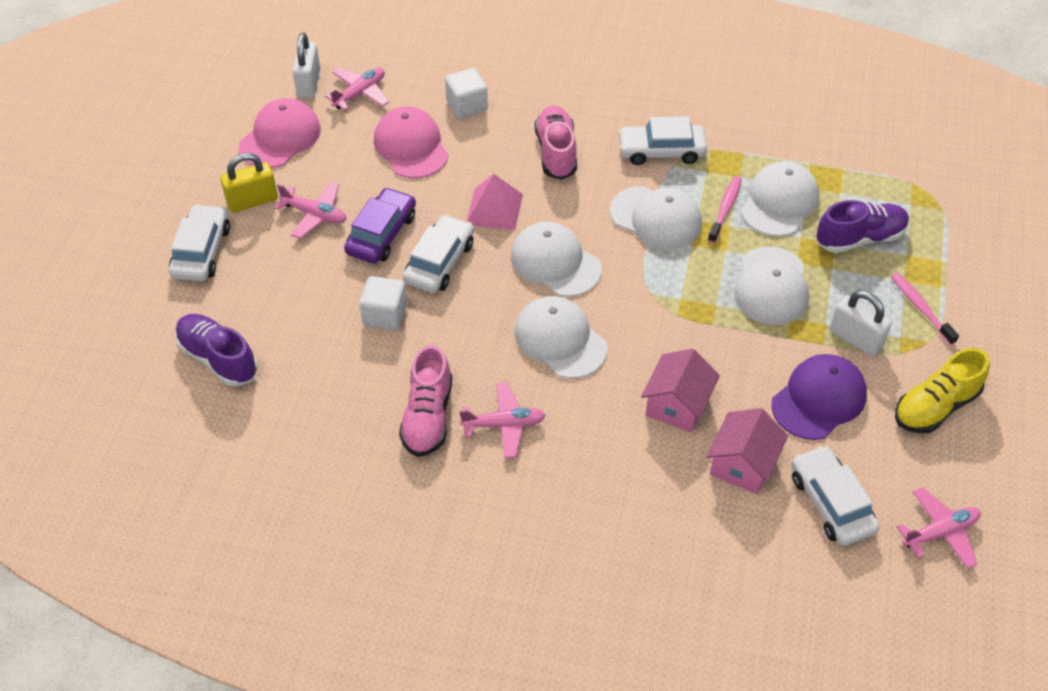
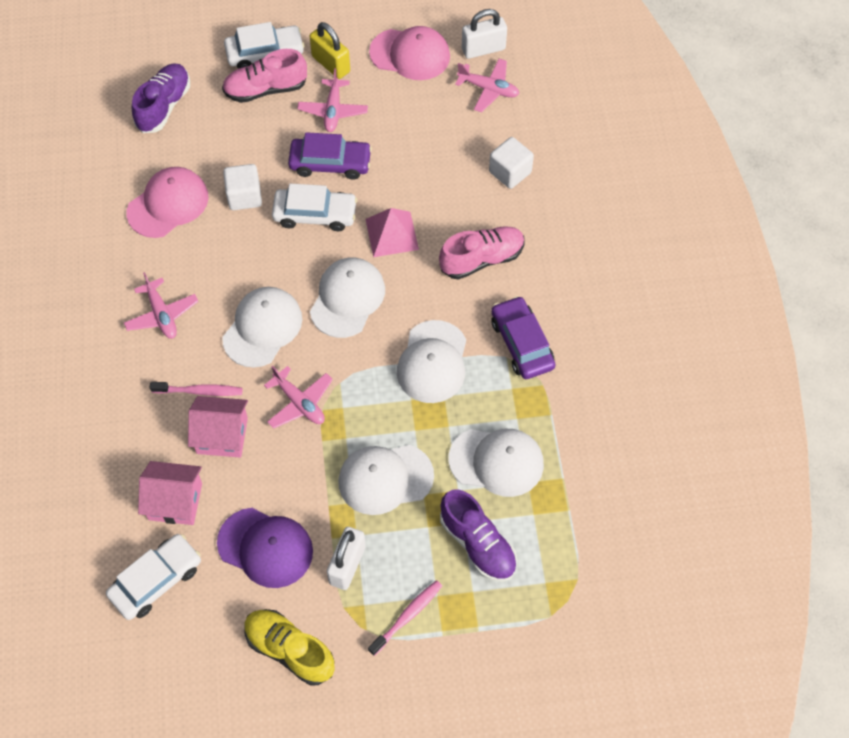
camera: 70 degrees right, 10 degrees up
(411, 146) = (440, 148): pink cap -> pink cap (168, 204)
(428, 416) = (153, 260): pink shoe -> pink shoe (266, 89)
(661, 151) = (522, 343): white car -> purple car
(725, 209) = (468, 417): pink toothbrush -> pink toothbrush (200, 391)
(940, 532) = (150, 677): pink plane -> pink plane (299, 403)

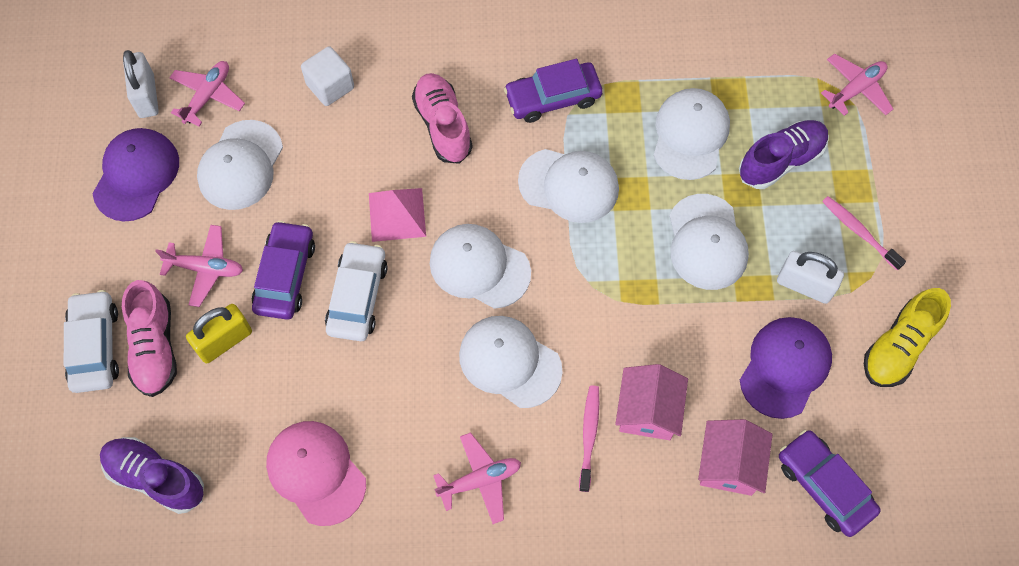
camera: 85 degrees left, 5 degrees up
(156, 581) = (824, 486): white car -> purple car
(244, 196) = (318, 378): white cube -> none
(299, 403) = (610, 325): pink plane -> pink plane (856, 89)
(331, 64) = (131, 267): yellow padlock -> yellow padlock (224, 341)
(410, 54) = (136, 175): pink cap -> purple cap
(426, 120) = (241, 165): none -> white cap

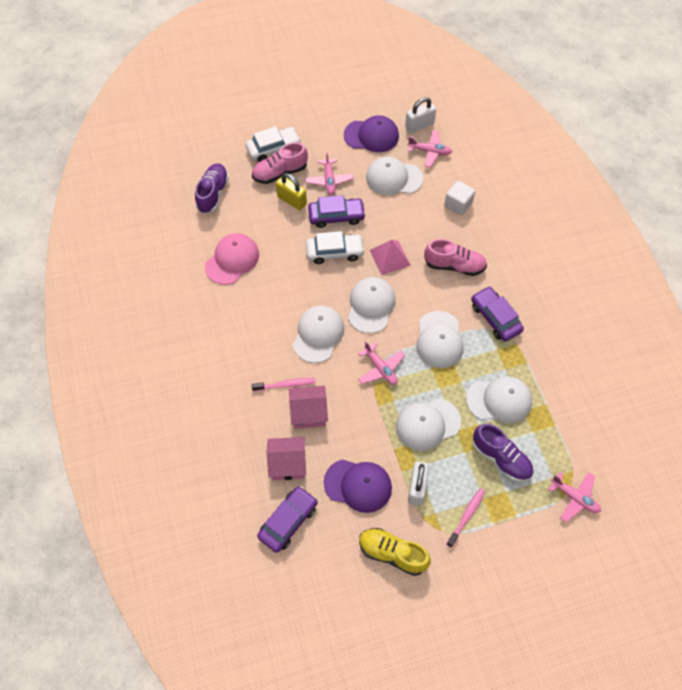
camera: 75 degrees right, 5 degrees down
(443, 125) = (454, 265): pink shoe -> pink shoe turned 45 degrees clockwise
(479, 480) = (246, 336): pink plane -> pink plane (380, 368)

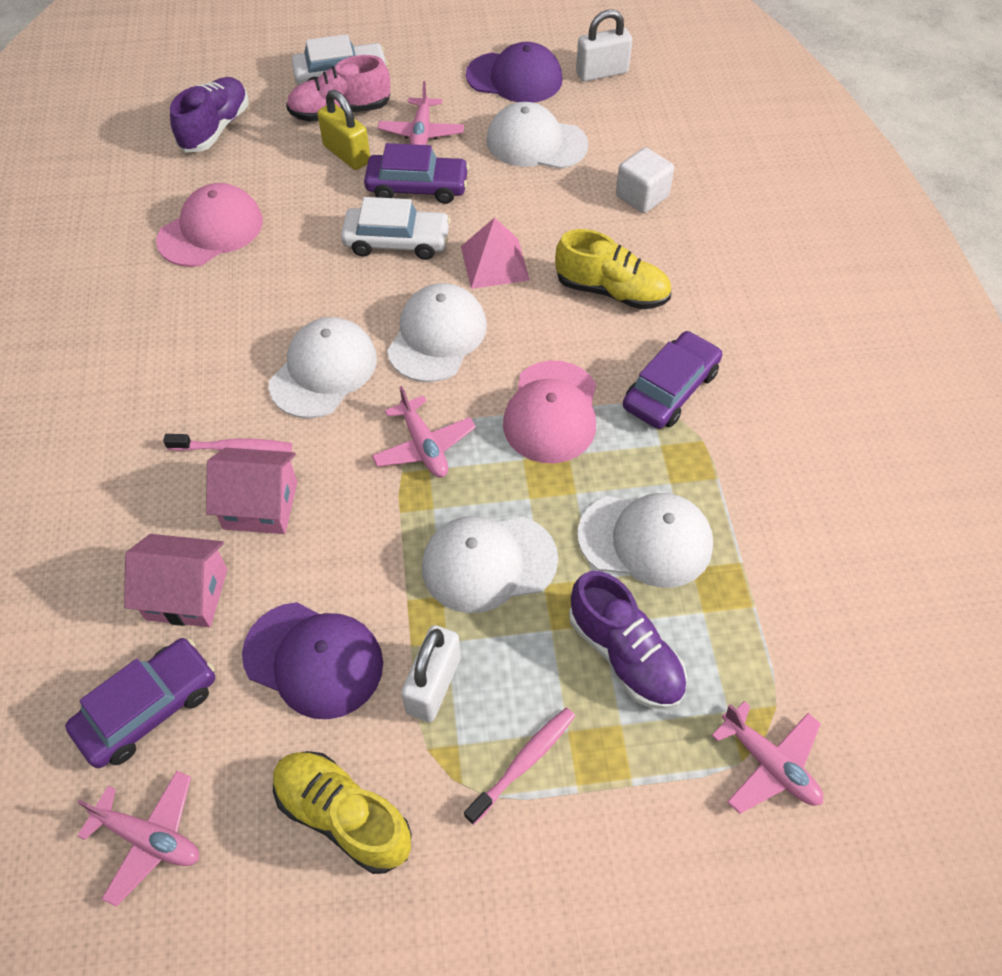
camera: 10 degrees right, 5 degrees down
(429, 151) = (610, 112): pink plane -> pink plane (149, 838)
(439, 340) = (551, 412): white cap -> pink cap
(454, 265) = (611, 291): pink shoe -> yellow shoe
(495, 318) = (670, 389): purple car -> purple car turned 60 degrees clockwise

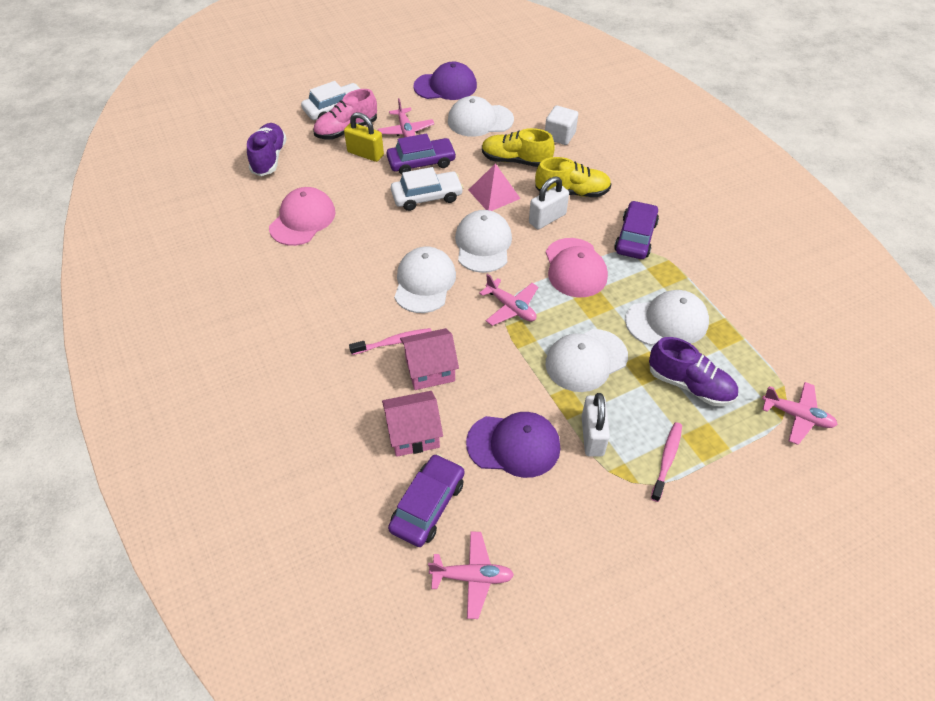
camera: 20 degrees left, 5 degrees down
(344, 816) = (581, 523): yellow shoe -> yellow shoe (516, 160)
(602, 73) = (497, 72): white padlock -> white padlock (547, 218)

